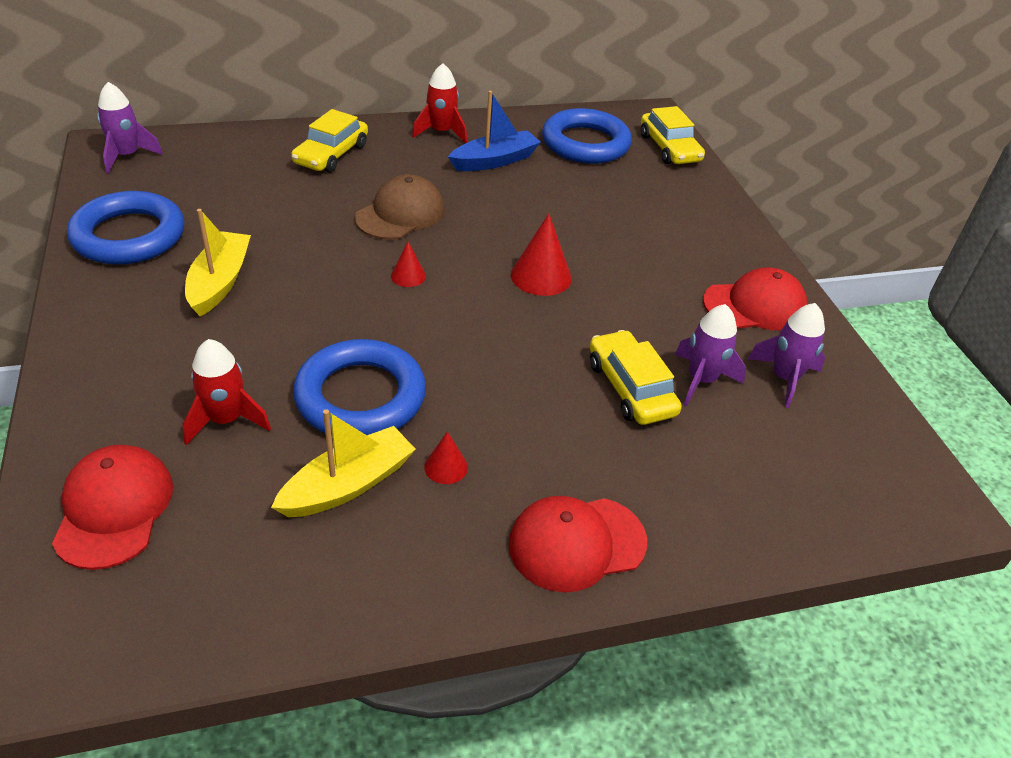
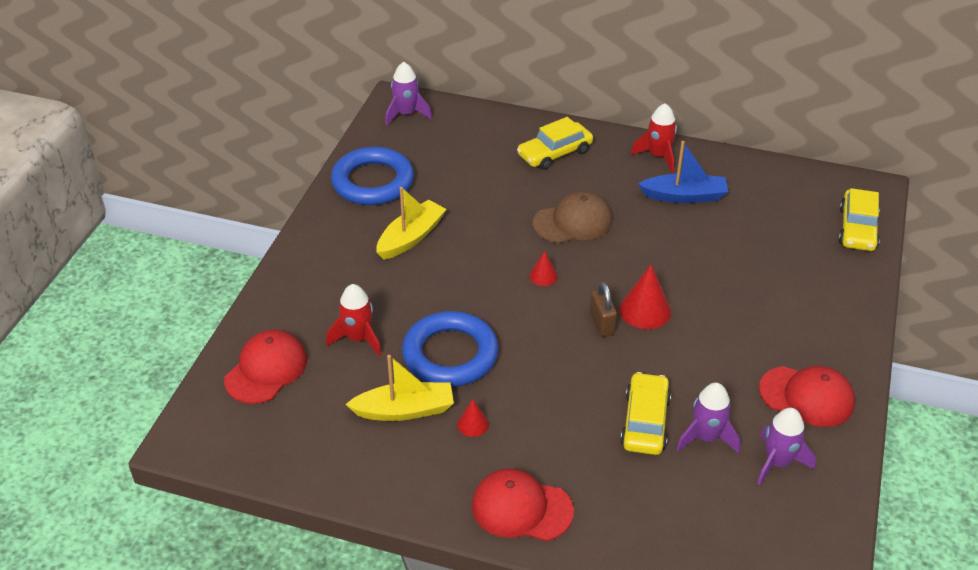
camera: 35 degrees right, 0 degrees up
(507, 304) = (602, 323): none -> brown padlock
(585, 143) = (779, 202): blue ring -> none

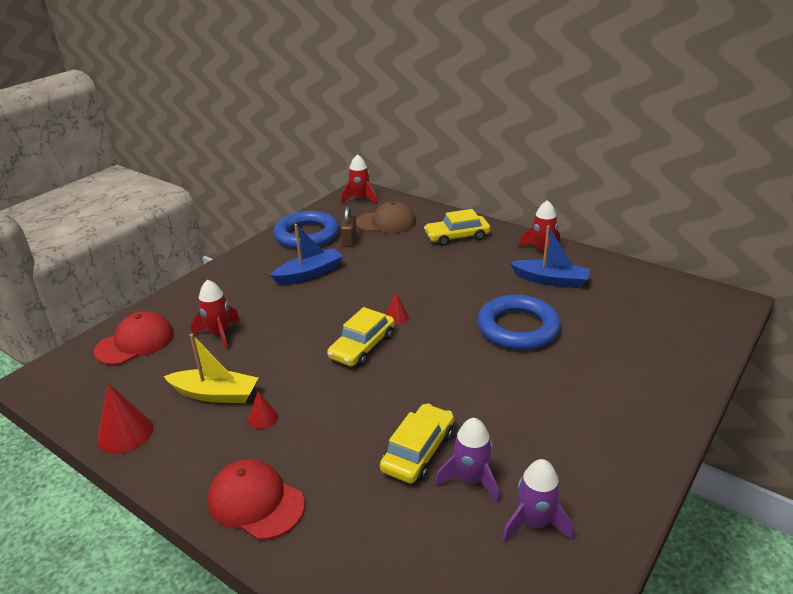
camera: 20 degrees right, 10 degrees down
(406, 114) = (360, 199): purple rocket -> red rocket
(411, 237) = (309, 273): yellow boat -> blue boat
(450, 355) = (282, 360): blue ring -> blue ring (518, 328)
(573, 222) = (444, 283): brown cap -> brown cap (386, 222)
(602, 323) = (425, 361): brown padlock -> brown padlock (349, 241)
(645, 310) = (470, 358): red cone -> red cone (125, 433)
(807, 396) = (595, 465): red cap -> none
(857, 229) = (706, 330): yellow car -> yellow car (362, 346)

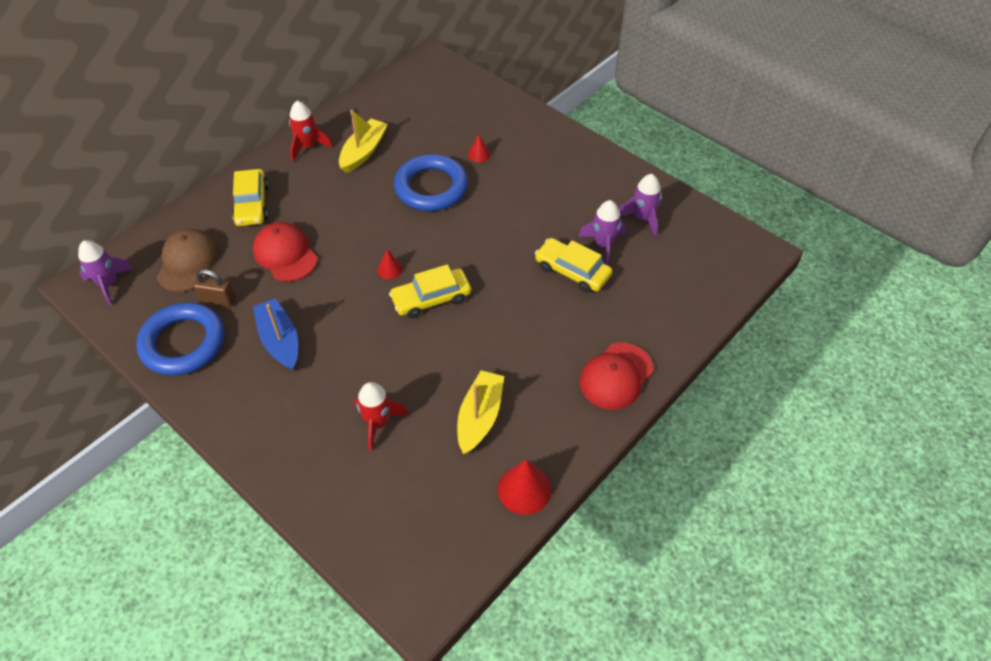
camera: 85 degrees left, 20 degrees up
(135, 342) = (371, 509): red cap -> red cap (285, 254)
(263, 418) = (519, 375): red cone -> red cone (479, 154)
(360, 199) = (109, 284): red rocket -> purple rocket
(362, 346) = (431, 298): yellow car -> yellow car turned 120 degrees clockwise
(551, 280) = (363, 152): blue boat -> yellow boat

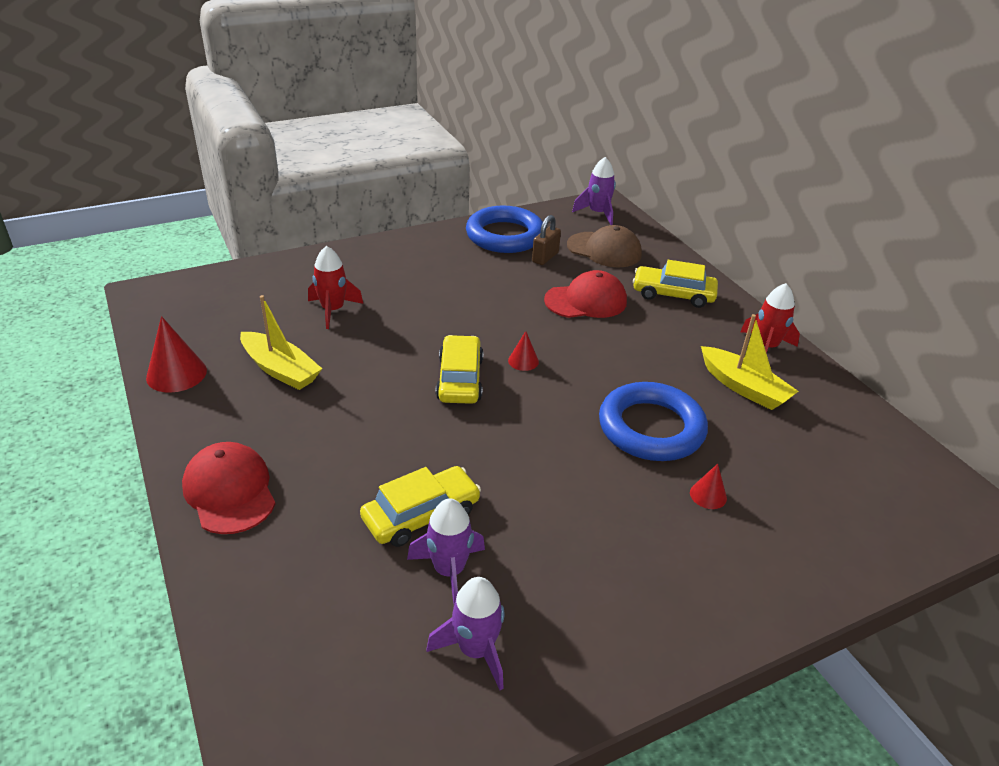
camera: 110 degrees right, 15 degrees down
(280, 340) = (472, 279): blue boat -> none

